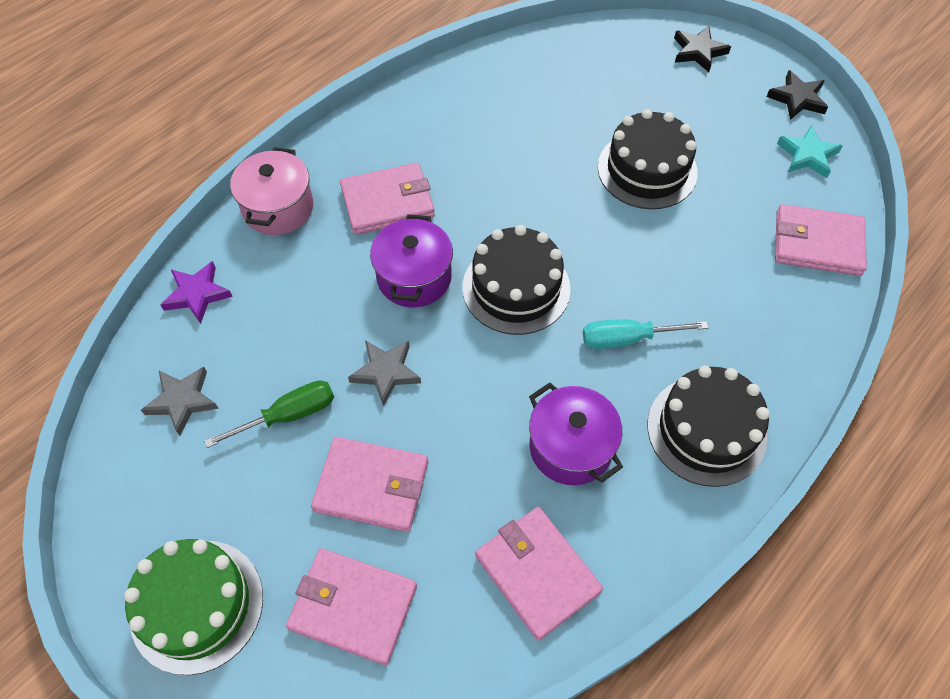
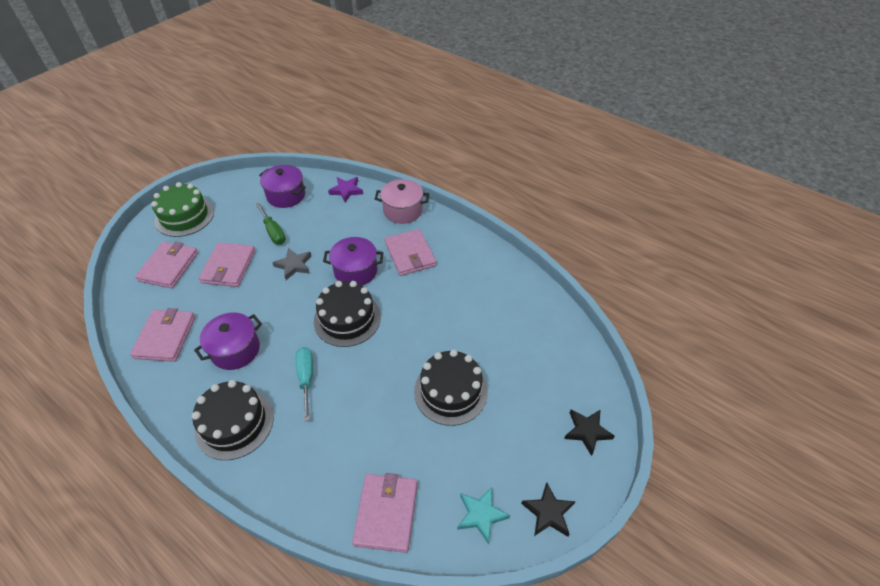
camera: 85 degrees right, 10 degrees down
(182, 401) = (286, 195): grey star -> purple pot
(537, 573) = (165, 337): pink wallet -> pink wallet turned 45 degrees counterclockwise

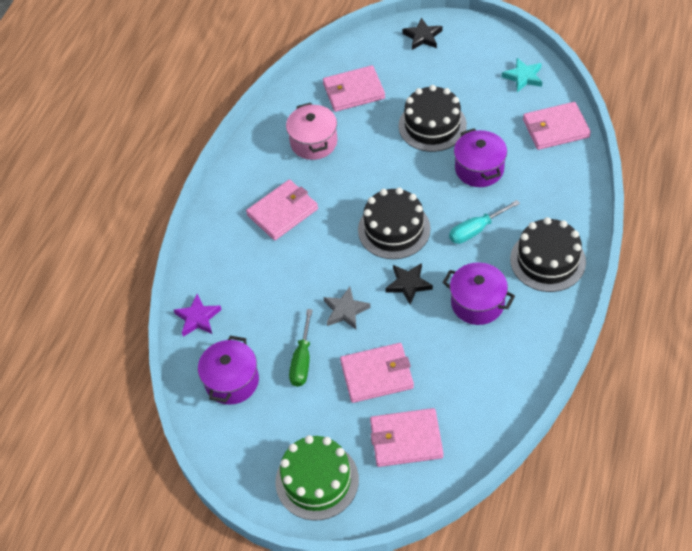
camera: 105 degrees left, 5 degrees up
(165, 337) = (496, 376): pink wallet -> pink wallet (353, 91)
(273, 232) = (302, 360): green screwdriver -> green screwdriver turned 150 degrees clockwise
(356, 271) = (328, 249): purple pot -> purple pot (479, 169)
(403, 211) = (214, 245): pink pot -> pink pot (313, 142)
(548, 512) = (499, 43): black star -> black star (408, 284)

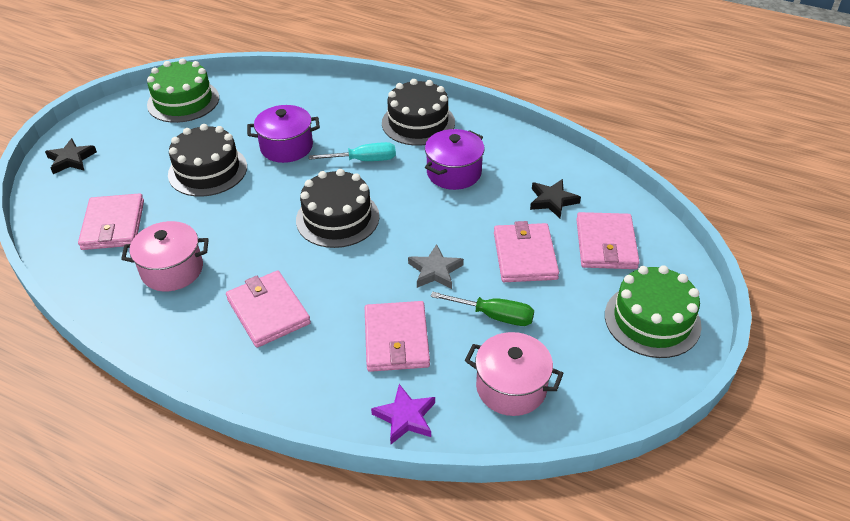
camera: 85 degrees left, 10 degrees down
(232, 381) = (511, 387): purple pot -> pink pot
(408, 284) = (415, 217): black star -> black star (552, 201)
(476, 230) = (363, 160): turquoise screwdriver -> turquoise screwdriver turned 75 degrees counterclockwise
(523, 77) = (183, 101): turquoise star -> green cake
(555, 128) = (263, 93): pink wallet -> pink wallet (396, 339)

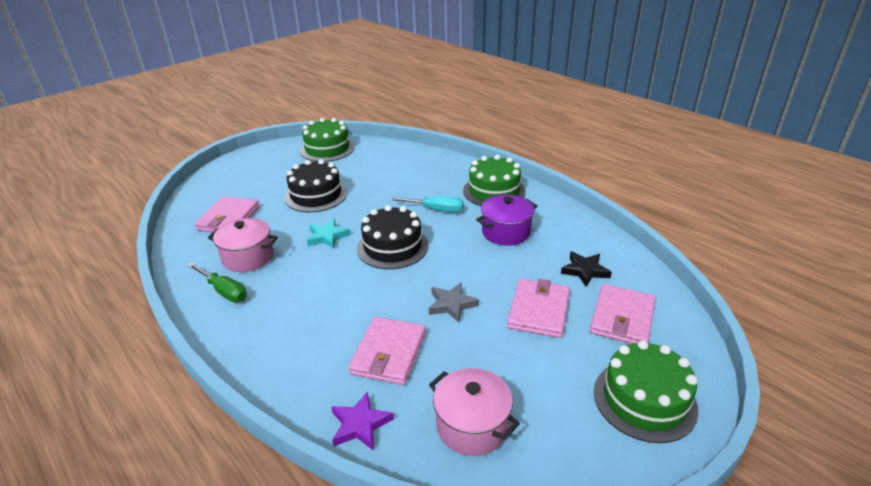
camera: 20 degrees right, 10 degrees down
(71, 159) = (230, 172): black star -> none
(254, 222) = (327, 237): none -> turquoise star
(268, 311) = (298, 304): pink wallet -> none
(286, 147) = (382, 190): purple pot -> none
(418, 122) = (494, 191): black cake -> green cake
(493, 316) = (486, 355): green screwdriver -> green screwdriver (224, 291)

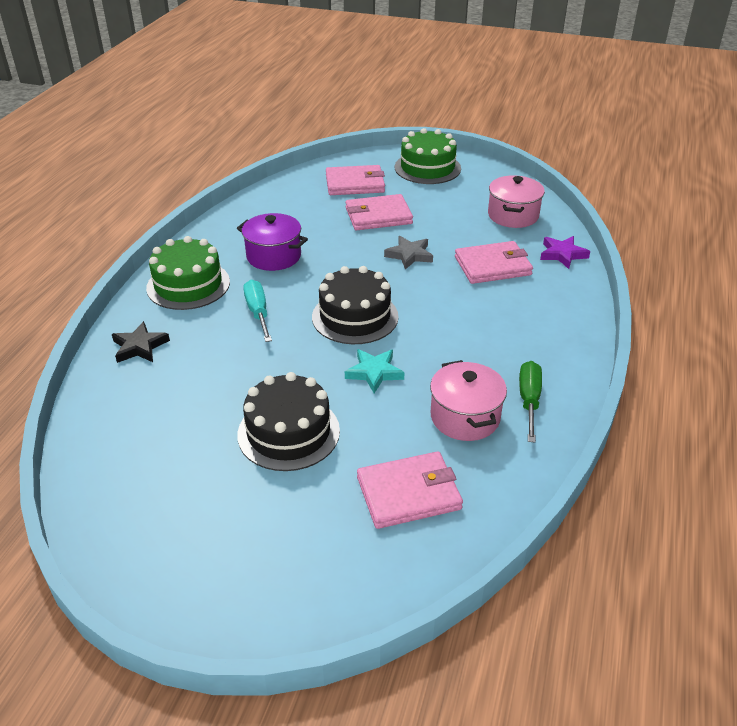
camera: 120 degrees left, 5 degrees up
(327, 149) = (123, 502): green cake -> none
(585, 271) = (307, 206): black star -> black star (139, 346)

